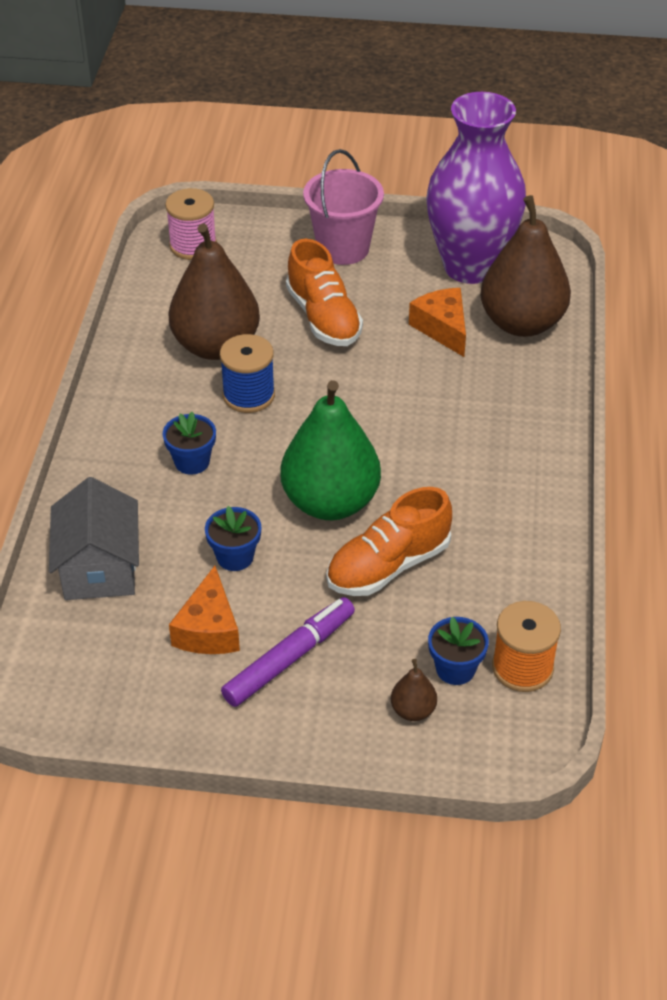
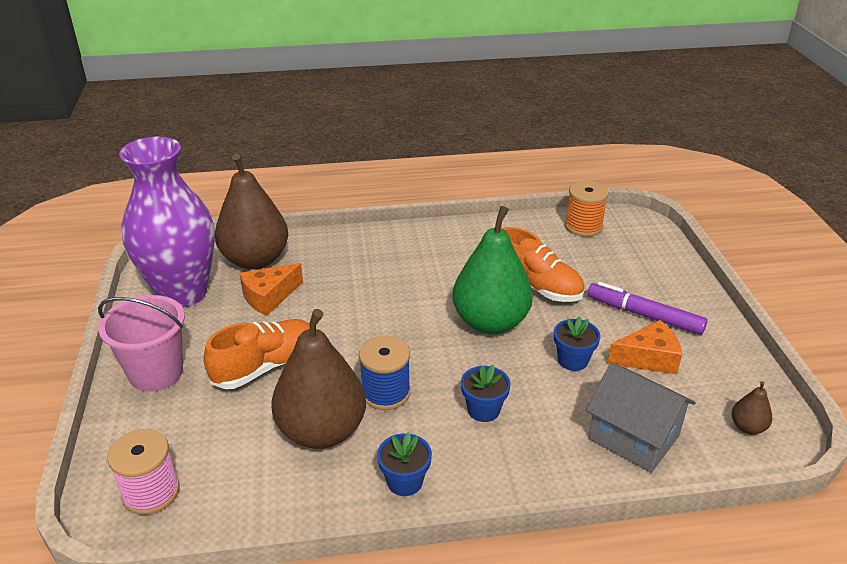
camera: 105 degrees left, 10 degrees down
(99, 568) = (633, 437): grey house -> grey house turned 60 degrees clockwise
(413, 710) = (644, 260): brown pear -> brown pear (747, 427)
(455, 669) = (602, 249): blue flower pot -> blue flower pot (405, 482)

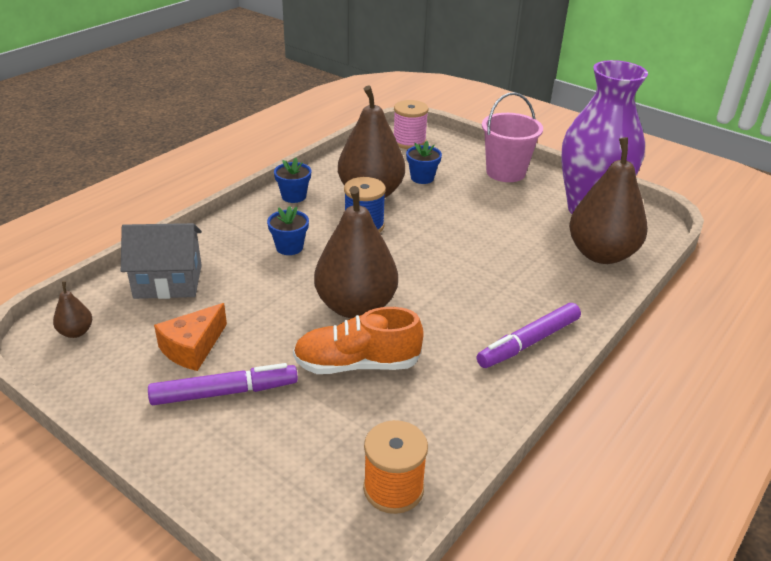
camera: 135 degrees right, 0 degrees up
(266, 366) = (456, 203): orange shoe -> none
(269, 297) = (536, 237): orange cheese -> none
(410, 242) = (528, 342): none -> purple marker
(490, 322) = (356, 306): green pear -> brown pear
(572, 360) = (257, 312): blue flower pot -> blue flower pot (422, 178)

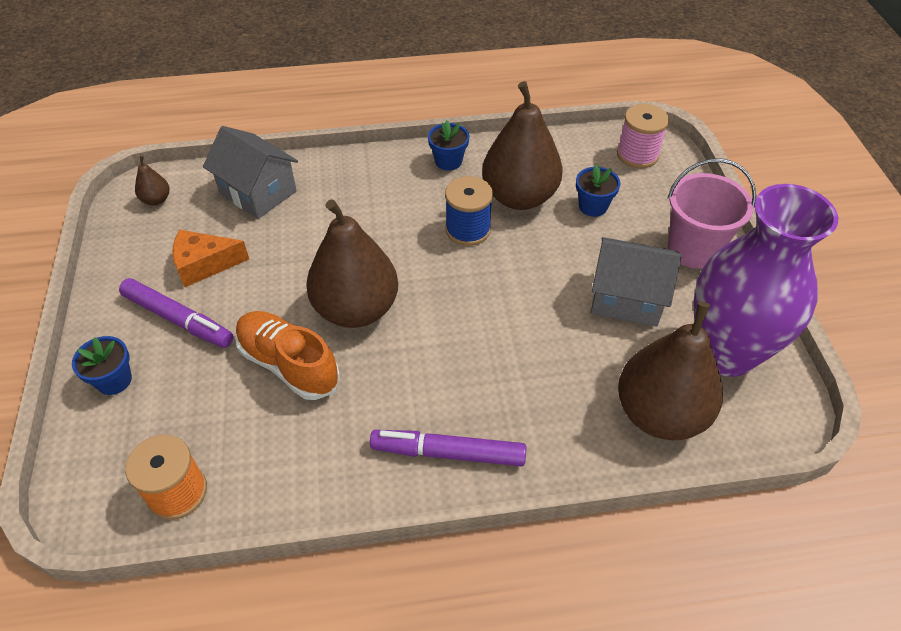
camera: 45 degrees right, 15 degrees up
(289, 247) = (379, 214): blue flower pot -> blue flower pot (114, 380)
(507, 212) = (627, 298): none -> grey house

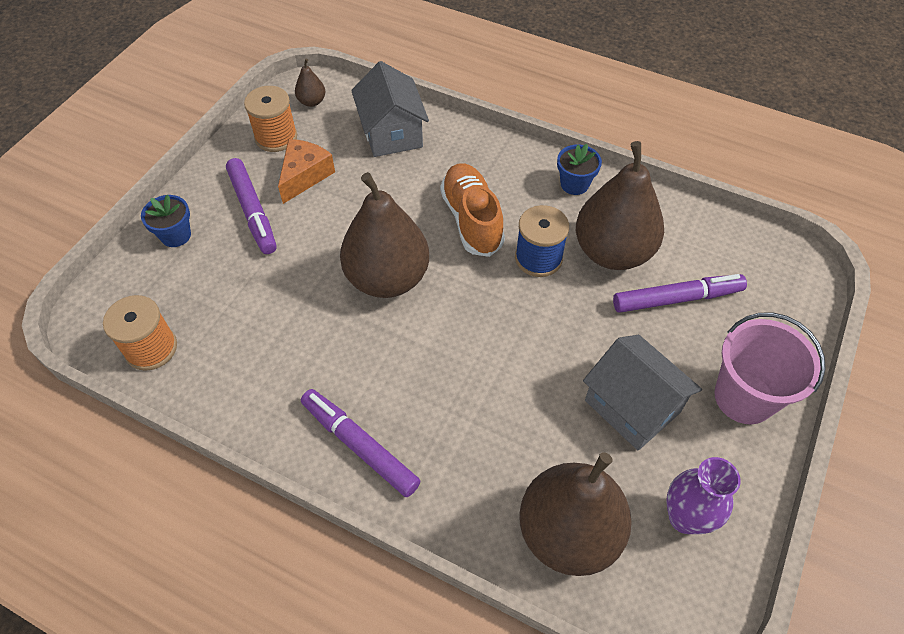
camera: 35 degrees right, 5 degrees up
(146, 246) = (276, 137): none -> orange spool
(204, 264) = (305, 175): orange cheese -> orange cheese turned 90 degrees clockwise
(288, 364) = (300, 295): orange shoe -> orange shoe (471, 219)
(593, 206) = (676, 299): blue flower pot -> purple marker
(637, 155) = (770, 270): pink spool -> none
(725, 353) = (685, 517): purple vase -> purple vase, size x0.51

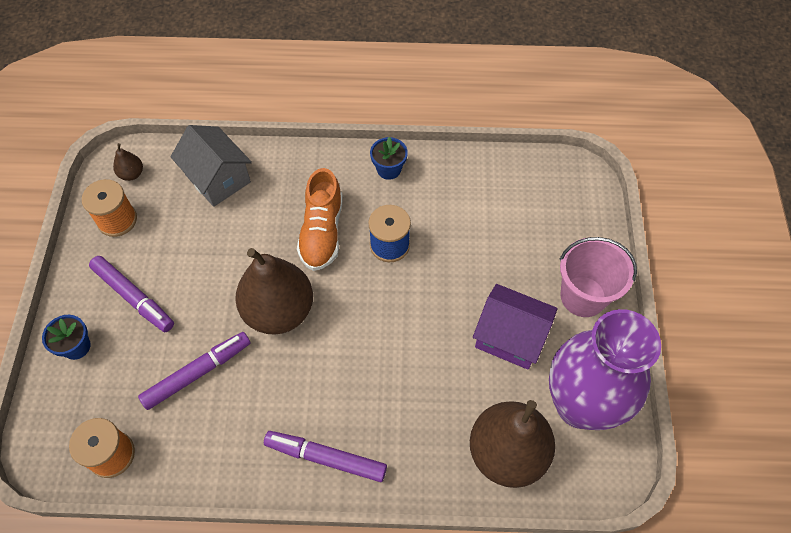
camera: 25 degrees left, 5 degrees up
(305, 175) = (162, 246): orange cheese -> none
(471, 219) = (322, 232): orange shoe -> orange shoe turned 135 degrees counterclockwise
(612, 252) = (443, 217): brown pear -> none
(632, 406) = (510, 337): grey house -> purple house
(676, 299) = (505, 237): purple marker -> purple marker (197, 373)
(685, 517) = (580, 404): purple vase -> purple vase, size x1.98

